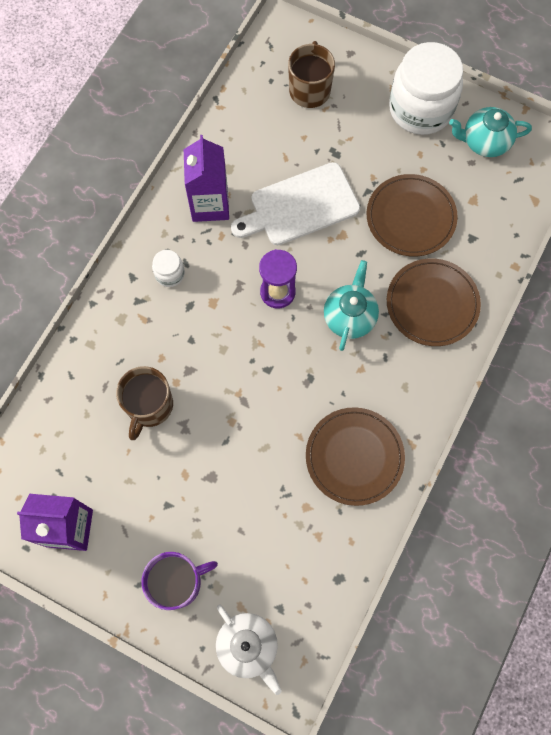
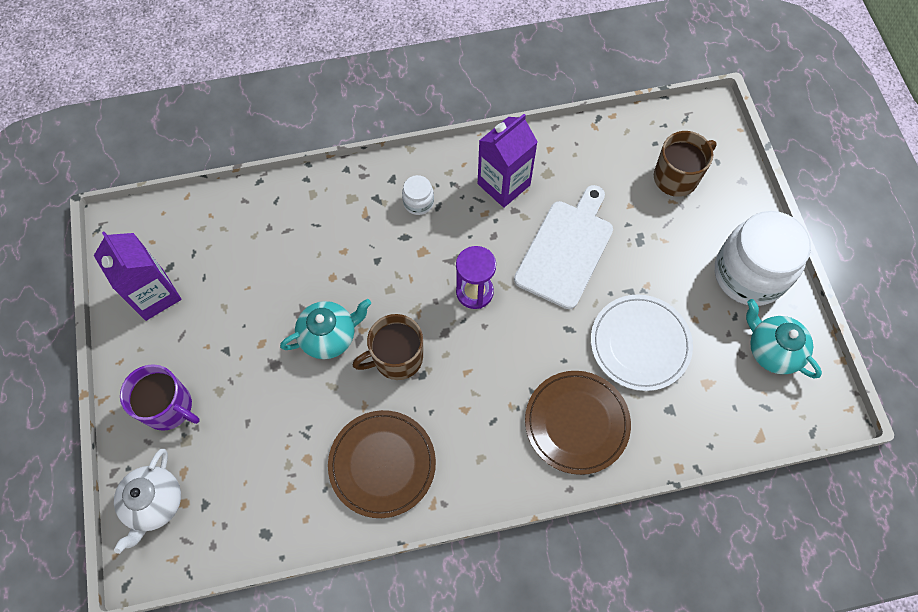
camera: 50 degrees right, 5 degrees down
(149, 406) = (297, 274): brown mug -> brown mug (397, 358)
(300, 206) = (566, 250): white cutting board -> white cutting board turned 90 degrees clockwise
(350, 317) = (503, 364): turquoise teapot -> turquoise teapot (329, 336)
(410, 217) = (640, 344): brown plate -> white plate

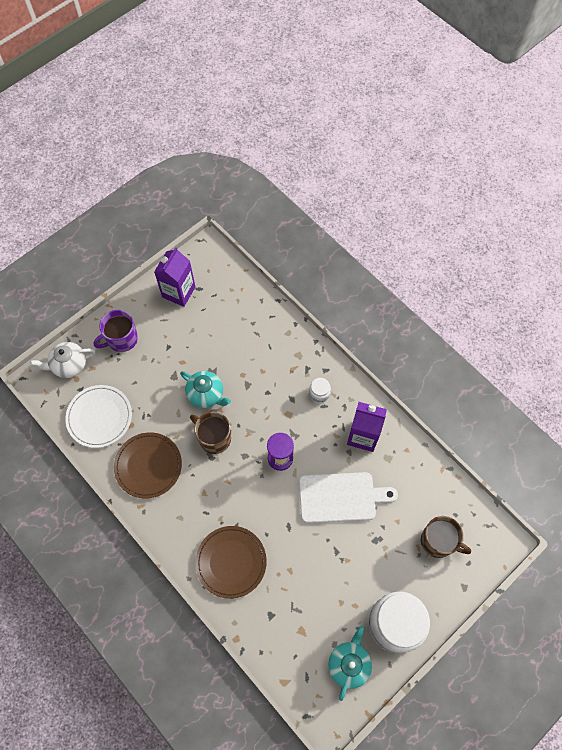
camera: 60 degrees right, 0 degrees up
(169, 407) = (122, 339): purple mug -> purple mug turned 60 degrees clockwise
(640, 344) = (304, 575): white plate -> white plate (99, 417)

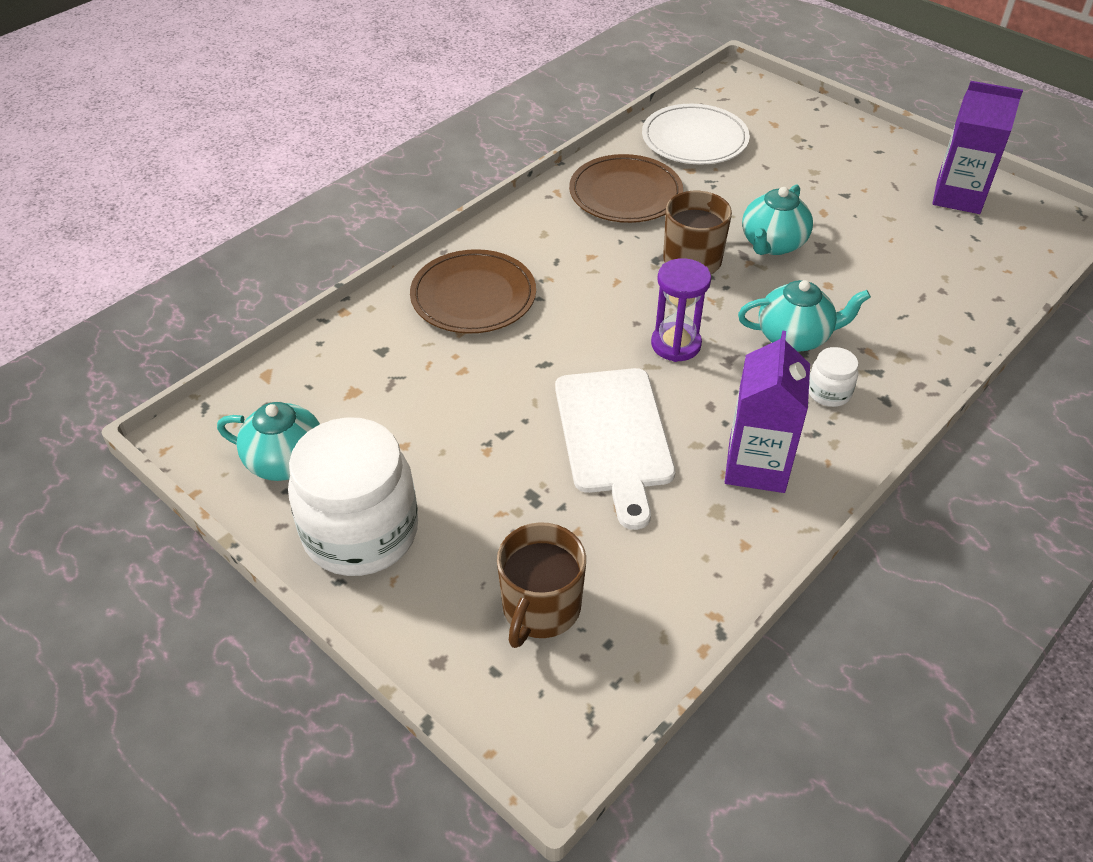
camera: 85 degrees right, 20 degrees down
(69, 365) = (771, 103): white teapot -> none
(122, 339) = (837, 146): purple mug -> none
(280, 400) = (795, 337): none -> turquoise teapot

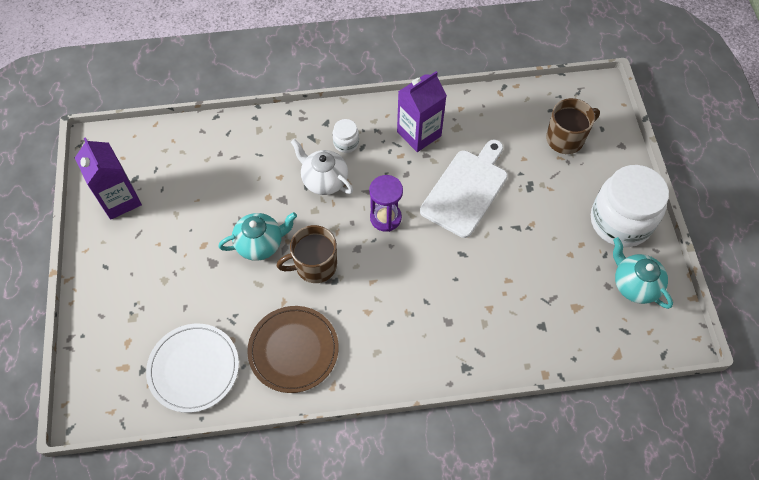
camera: 140 degrees left, 15 degrees up
(473, 296) = (461, 330): brown plate -> none
(795, 337) = (324, 180): turquoise teapot -> white teapot

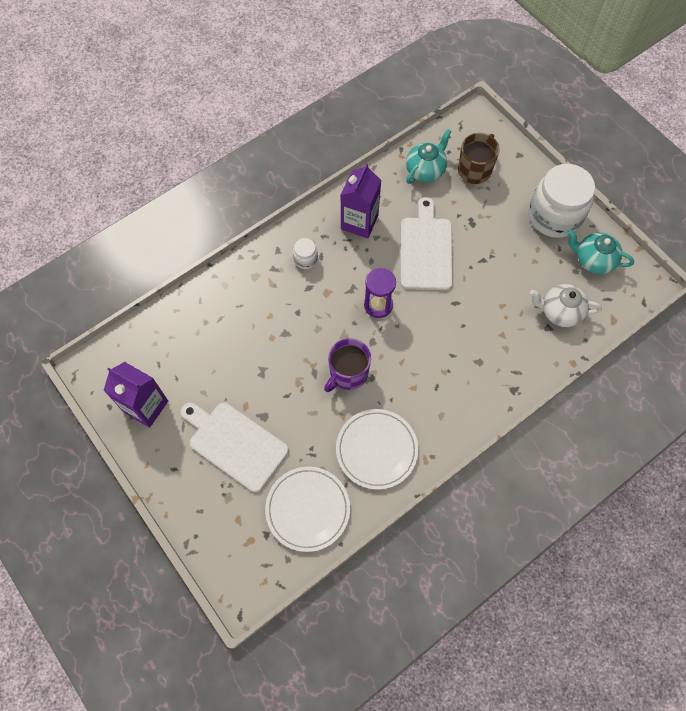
camera: 30 degrees left, 5 degrees up
(172, 273) = (235, 444): none -> white cutting board
(260, 244) = (292, 379): turquoise teapot -> turquoise teapot (425, 170)
(293, 350) = (376, 449): brown plate -> white plate
(315, 265) = (348, 373): brown mug -> purple mug
(324, 180) = (308, 299): white teapot -> white teapot (560, 312)

